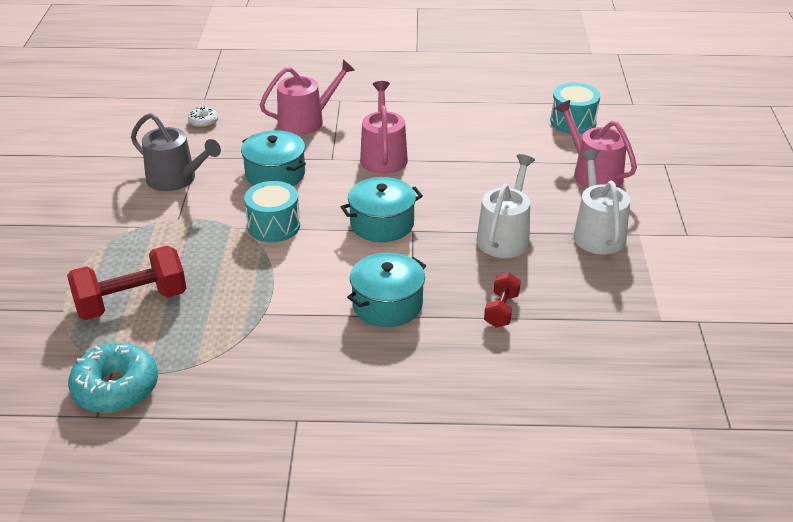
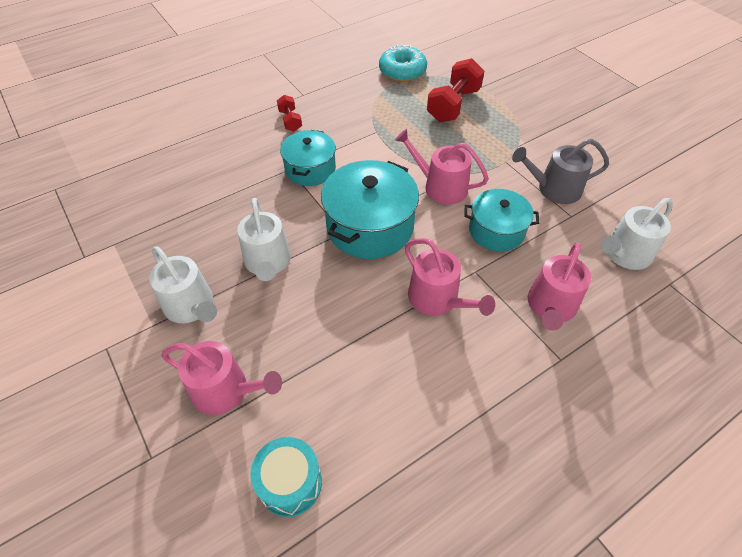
camera: 145 degrees right, 15 degrees up
(203, 122) = (624, 254): white donut -> white watering can
(274, 226) = (440, 187): turquoise drum -> pink watering can
(382, 224) = (370, 226): turquoise pot -> turquoise pot, size x1.57
(501, 310) = (233, 199): red dumbbell -> red dumbbell (290, 121)

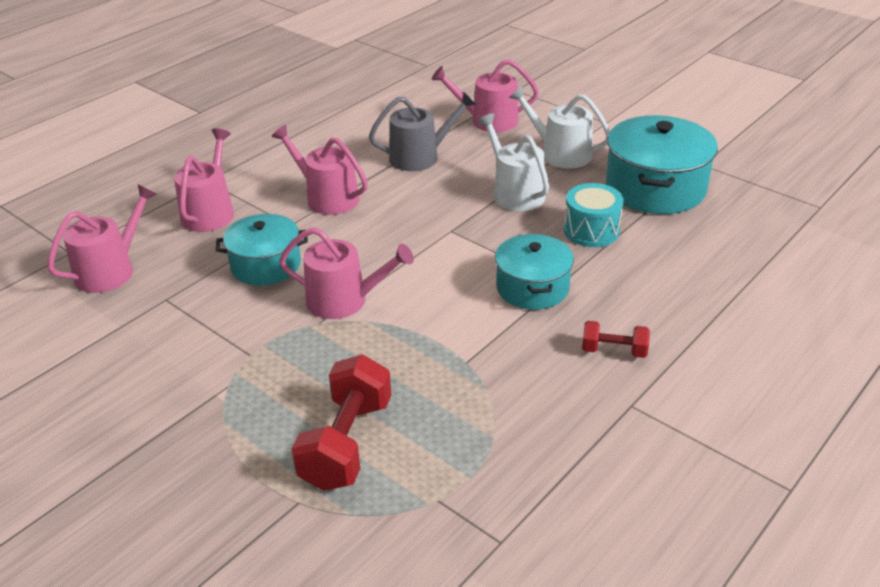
camera: 165 degrees right, 15 degrees down
(290, 121) = (614, 351): red dumbbell -> red dumbbell turned 45 degrees counterclockwise
(290, 483) = (412, 97): turquoise drum -> turquoise drum (591, 230)
(370, 226) = (421, 241): turquoise pot -> turquoise pot (655, 188)
(402, 71) = (471, 510): turquoise donut -> none
(554, 189) = (182, 328): grey watering can -> grey watering can (420, 157)
(624, 254) = (111, 270): white watering can -> pink watering can

